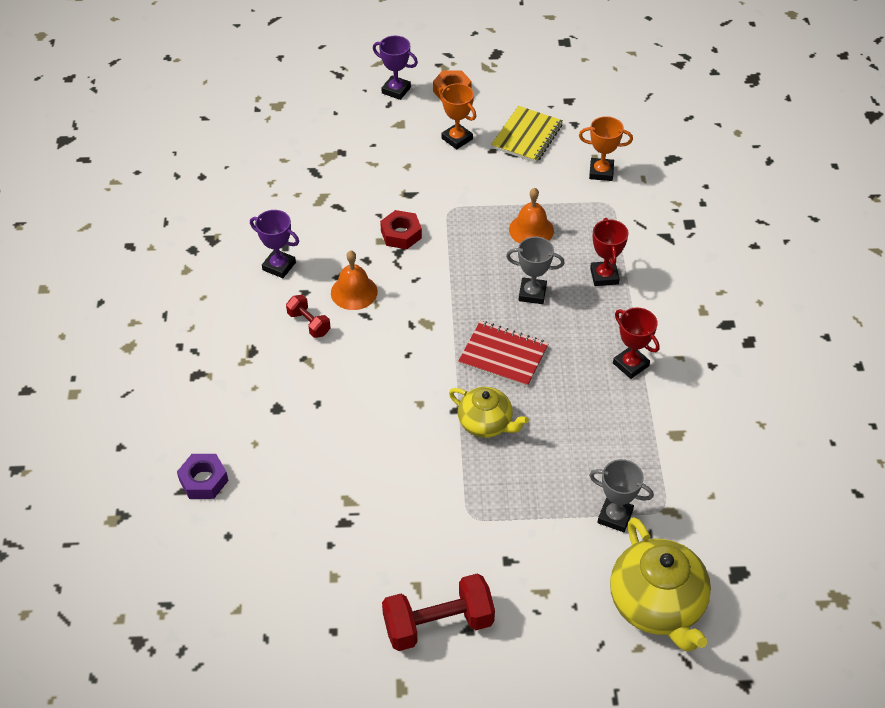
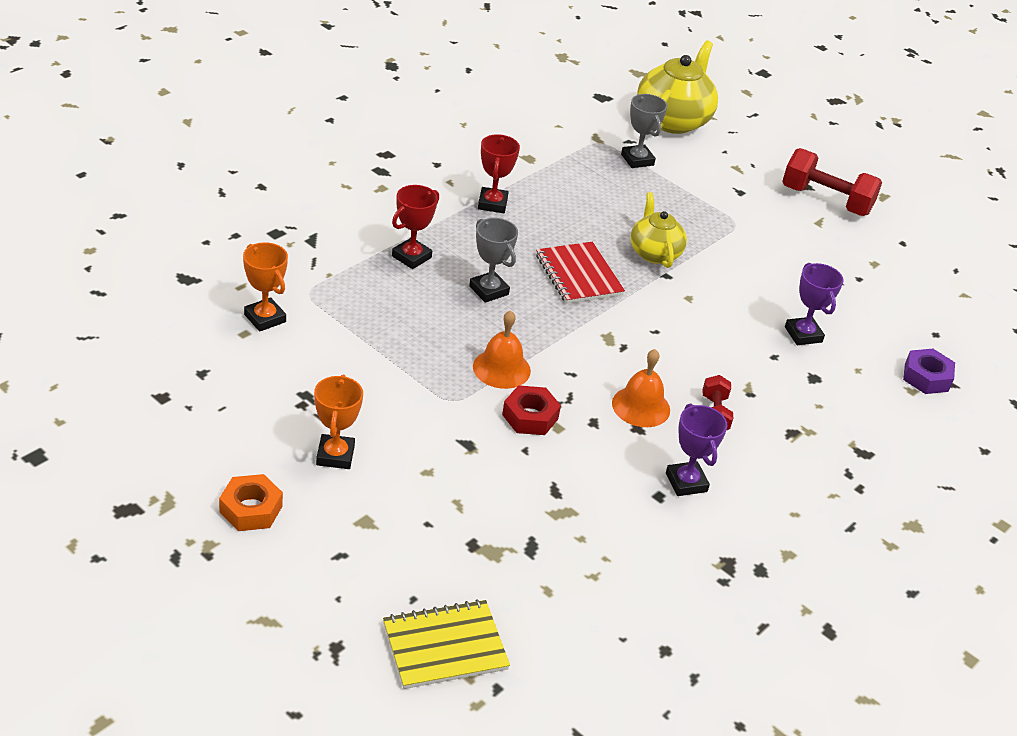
camera: 140 degrees left, 10 degrees down
(396, 90) = (306, 565): purple trophy -> purple trophy (803, 334)
(527, 136) = (266, 400): yellow notebook -> yellow notebook (445, 646)
(531, 230) = (409, 328): orange bell -> orange bell (501, 368)

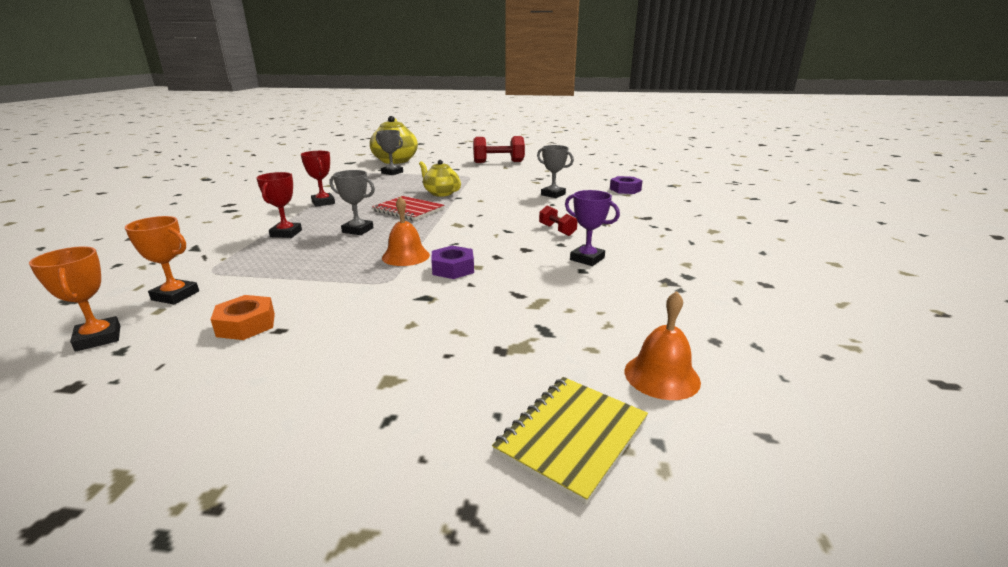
camera: 30 degrees left, 15 degrees down
(251, 509) = (249, 431): orange nut -> orange nut (246, 325)
(335, 455) = (315, 349): orange trophy -> orange trophy (98, 338)
(530, 417) = (453, 269): red nut -> purple nut
(641, 406) = (514, 241): orange bell -> orange bell (661, 376)
(803, 334) = (553, 194): purple trophy -> grey trophy

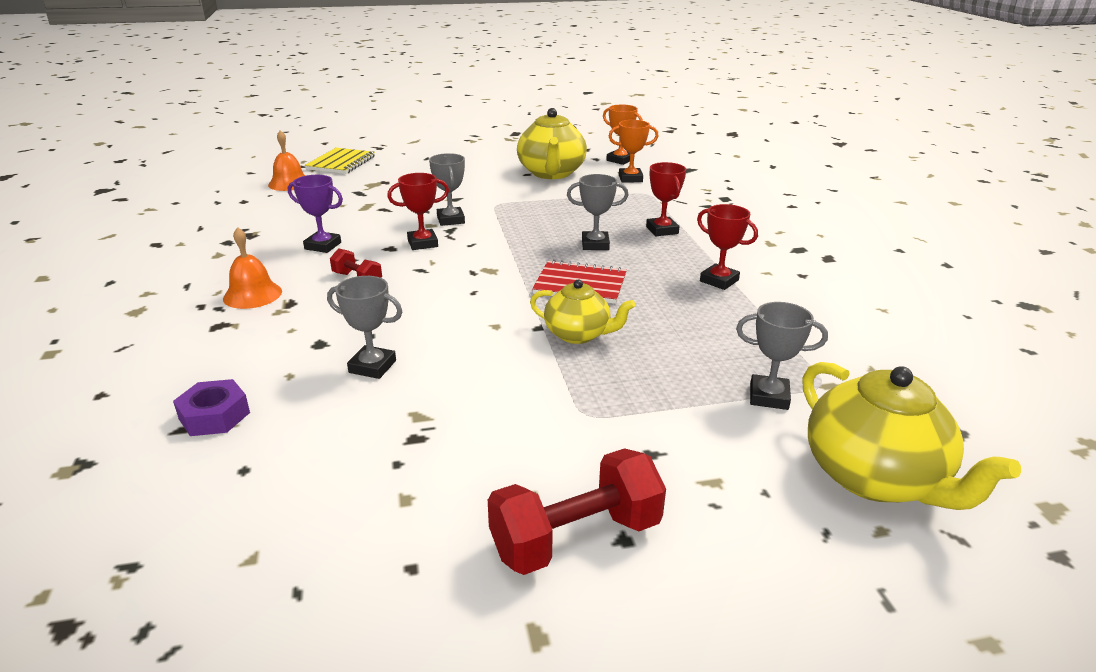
camera: 160 degrees right, 5 degrees up
(246, 325) = (551, 173): orange nut -> yellow teapot
(406, 256) = (505, 225): orange bell -> orange bell (252, 295)
(453, 269) = (450, 220): purple nut -> grey trophy
(495, 249) = (422, 243): none -> red trophy

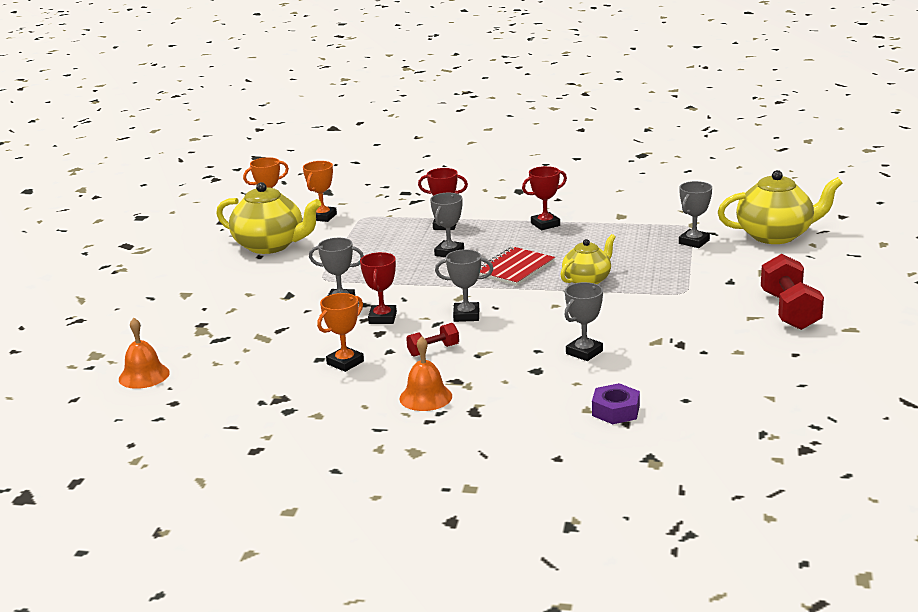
camera: 65 degrees left, 5 degrees down
(323, 246) = (345, 363): purple trophy -> orange trophy
(341, 163) = (108, 344): yellow notebook -> none
(445, 281) = (466, 315): none -> grey trophy

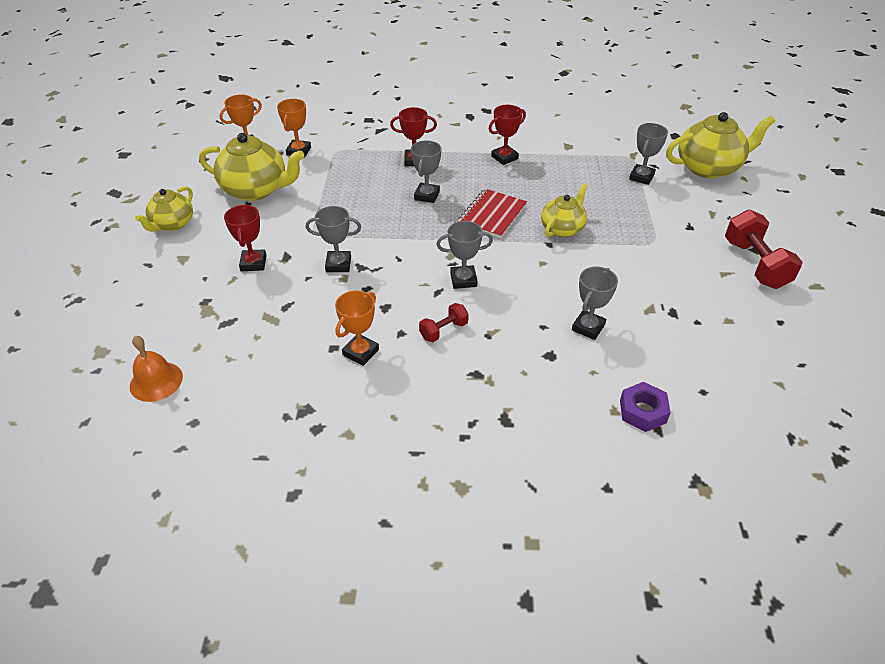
camera: 10 degrees left, 20 degrees up
(180, 269) = (172, 224): none -> yellow teapot
(382, 318) = (384, 286): red trophy -> red trophy (253, 263)
(425, 397) = (452, 400): orange bell -> none

